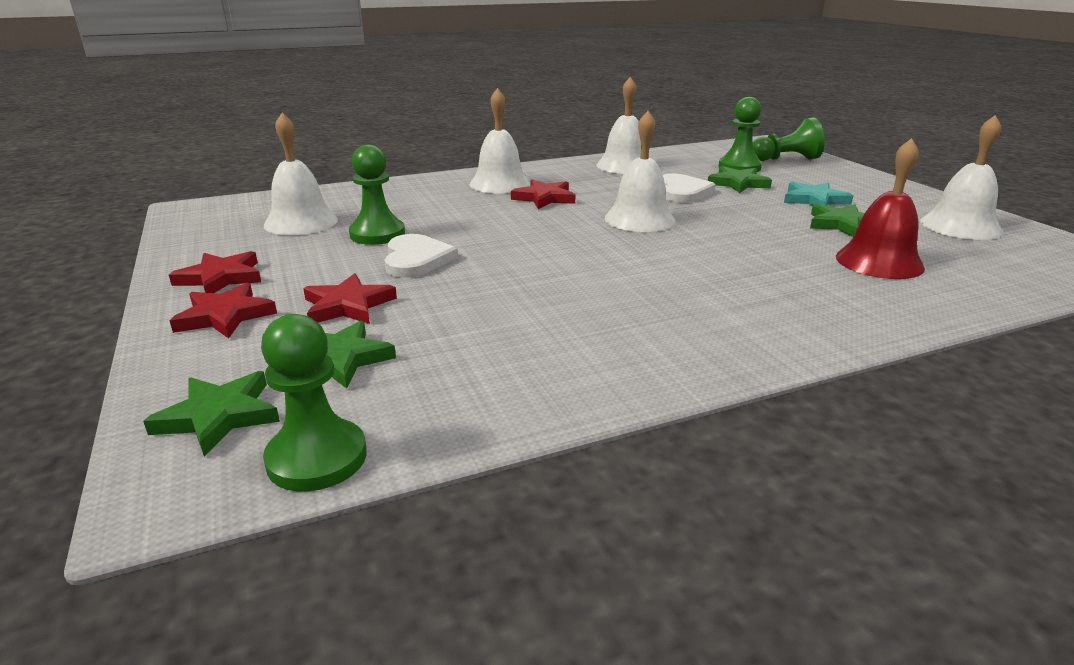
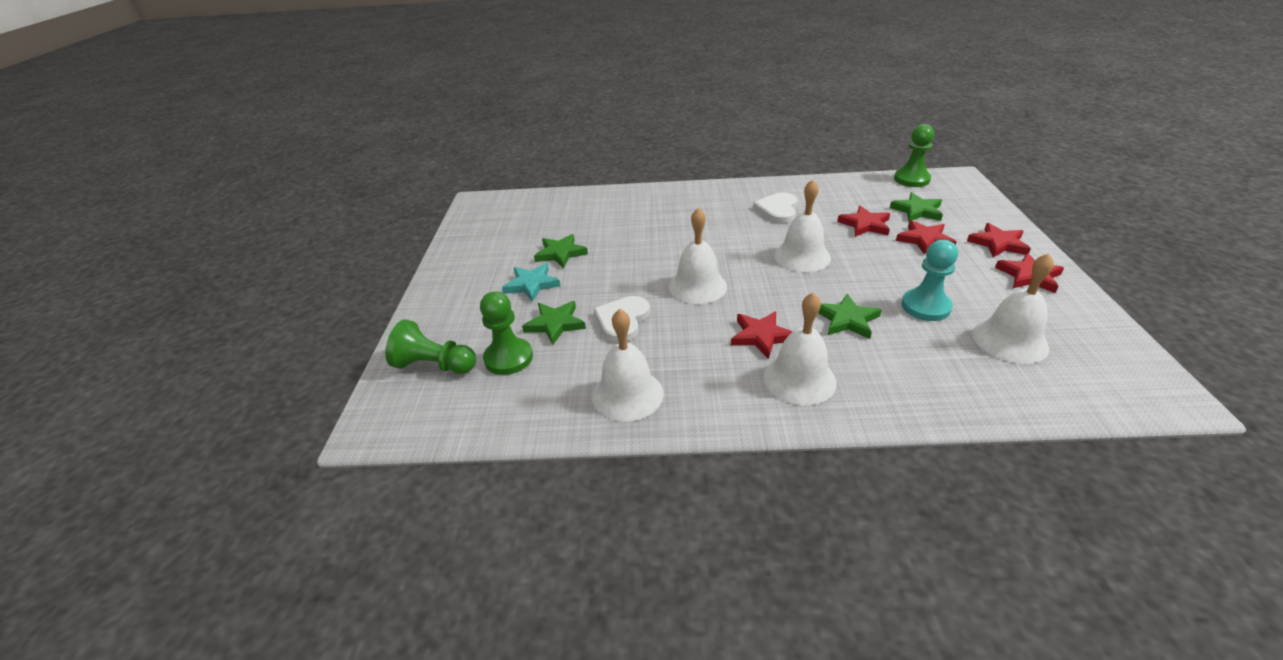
camera: 155 degrees left, 10 degrees up
(219, 416) = (959, 196): green star -> green star (847, 320)
(377, 234) = (925, 306): green pawn -> turquoise pawn
(416, 259) = (887, 271): white heart -> white heart (777, 210)
(446, 316) = (865, 225): none -> red star
(879, 262) = (594, 221): red bell -> none
(960, 226) = (491, 238): white bell -> white bell (802, 256)

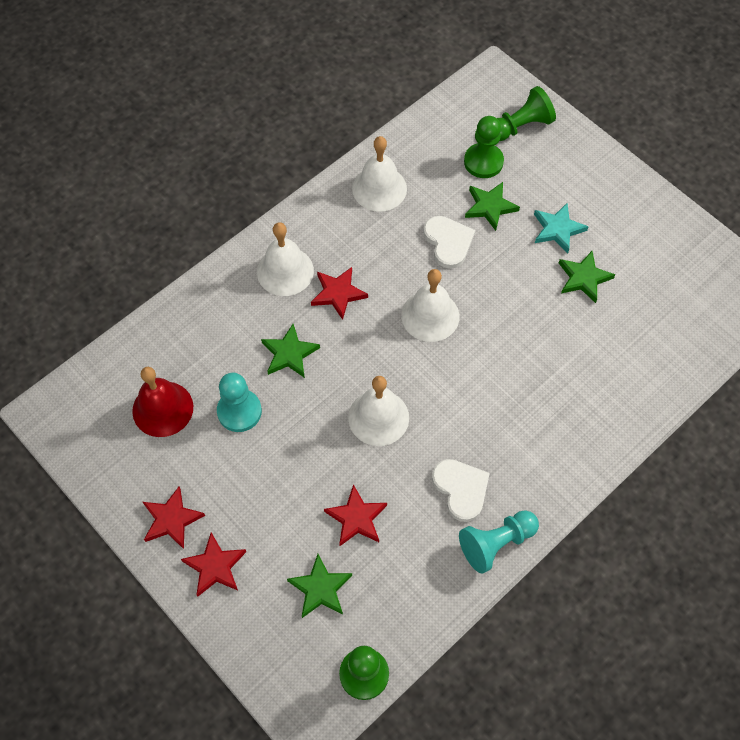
camera: 135 degrees right, 25 degrees up
(780, 187) = (496, 543): none -> turquoise pawn
(924, 240) = (286, 526): red star -> none
(1010, 340) = (162, 409): white bell -> red bell

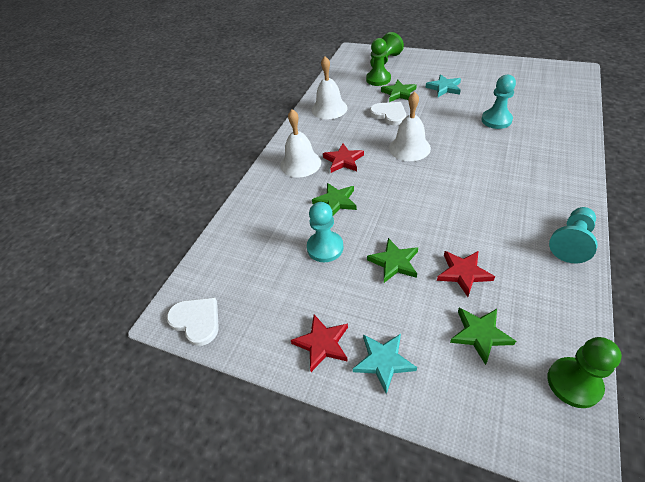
camera: 20 degrees left, 15 degrees down
(162, 409) = (265, 271): red bell -> none
(215, 566) = (383, 361): red star -> turquoise star
(378, 417) = (424, 209): white bell -> none
(461, 489) = (516, 223): white heart -> white heart (196, 321)
(573, 327) = (496, 120): none -> turquoise pawn
(583, 278) = (479, 100): green star -> green star (394, 262)

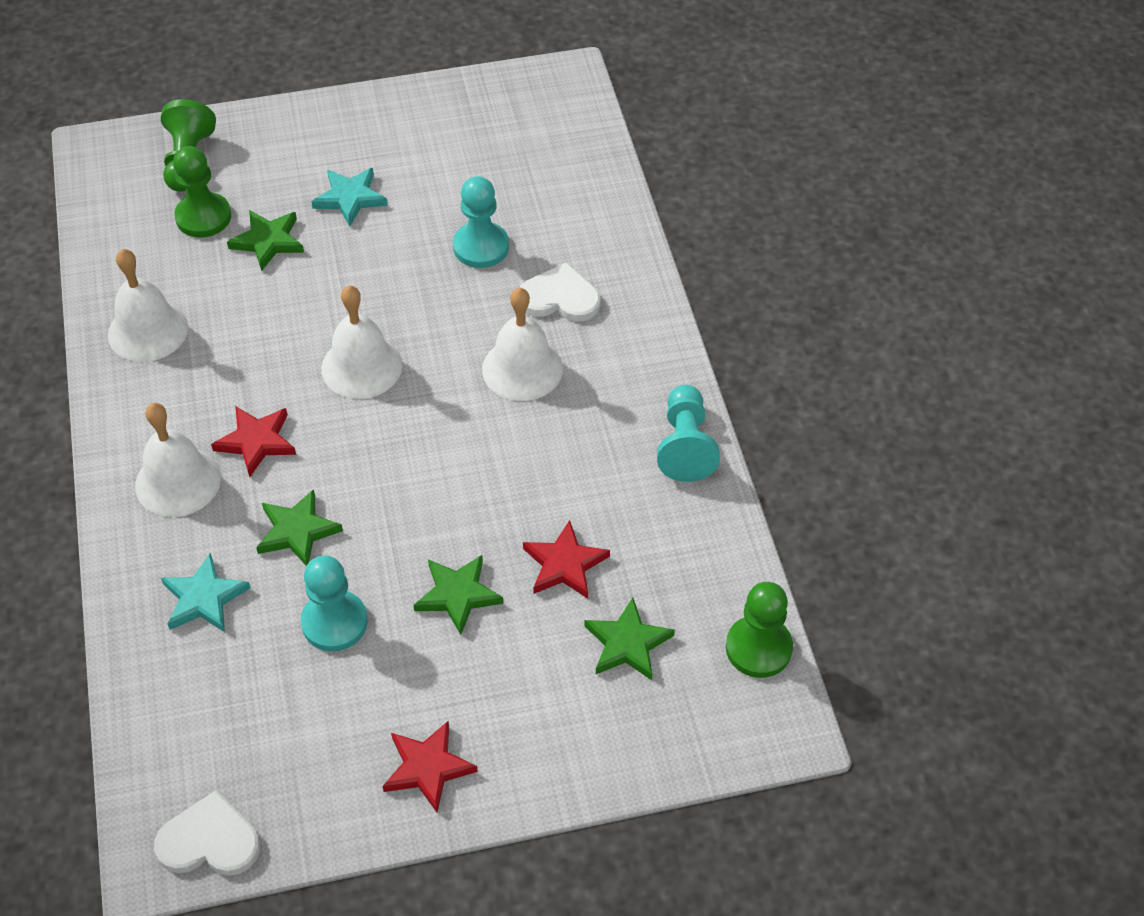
camera: 40 degrees left, 5 degrees up
(383, 361) = (525, 745): turquoise star -> turquoise star (204, 598)
(389, 114) = (280, 302): white heart -> white heart (560, 297)
(490, 174) = (522, 369): none -> white bell

